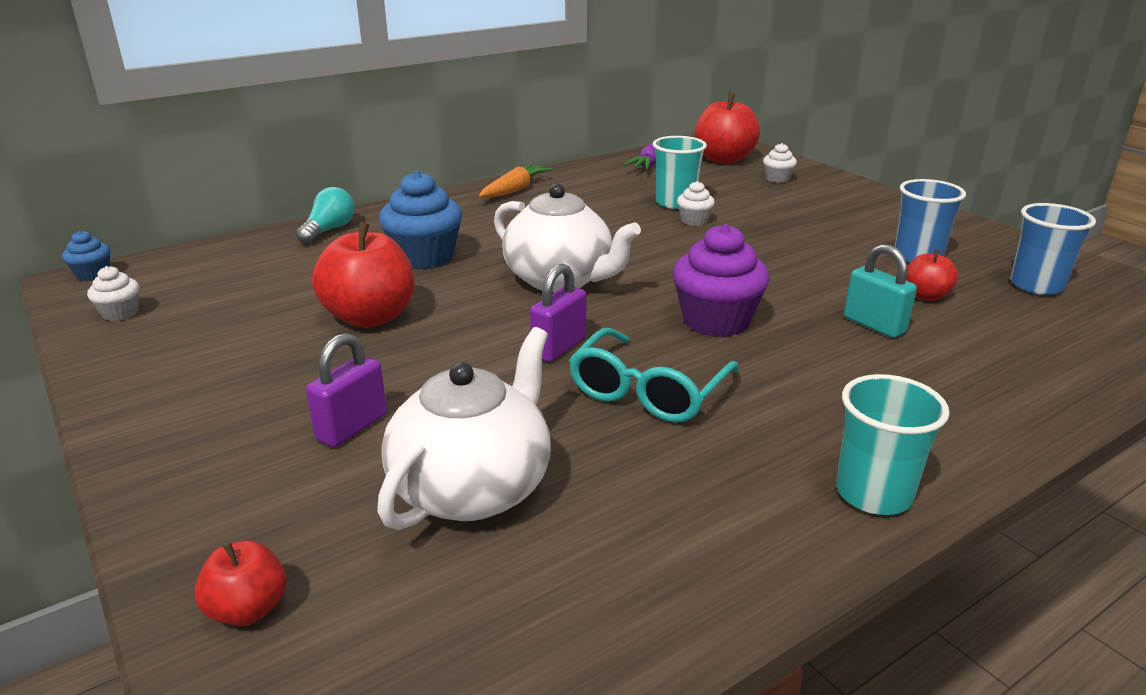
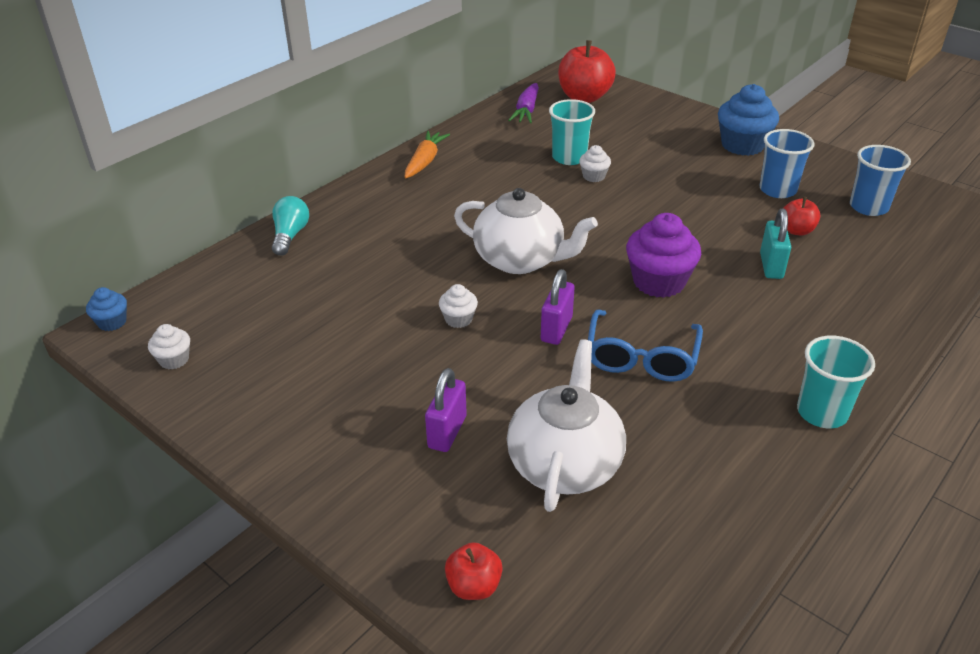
camera: 15 degrees left, 10 degrees up
(370, 317) = (391, 326): red apple -> none
(424, 257) = (395, 253): blue cupcake -> blue cupcake (742, 145)
(649, 390) = (641, 356): turquoise glasses -> blue glasses
(777, 179) = (639, 116): white cupcake -> white cupcake (458, 319)
(874, 325) = (771, 266): turquoise padlock -> turquoise padlock turned 60 degrees clockwise

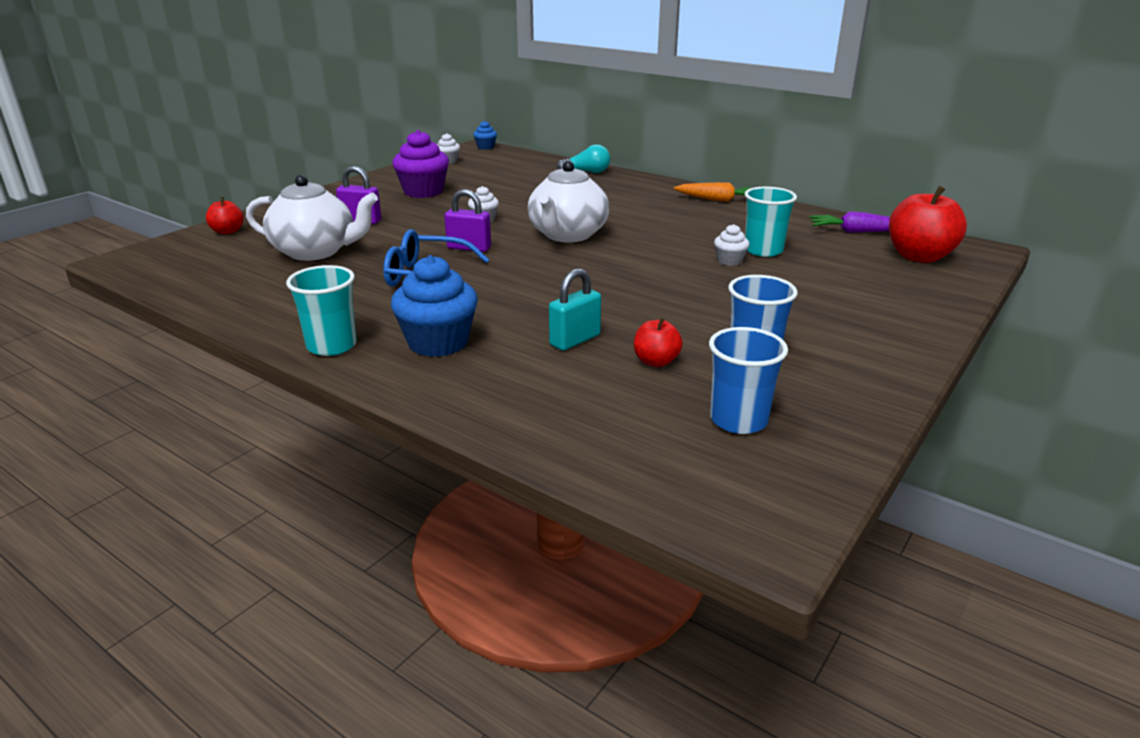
camera: 85 degrees right, 10 degrees down
(659, 282) = (539, 285): purple cupcake -> purple cupcake (423, 192)
(742, 145) = (866, 342): blue cupcake -> blue cupcake (438, 342)
(771, 266) = (575, 340): turquoise padlock -> turquoise padlock turned 45 degrees counterclockwise

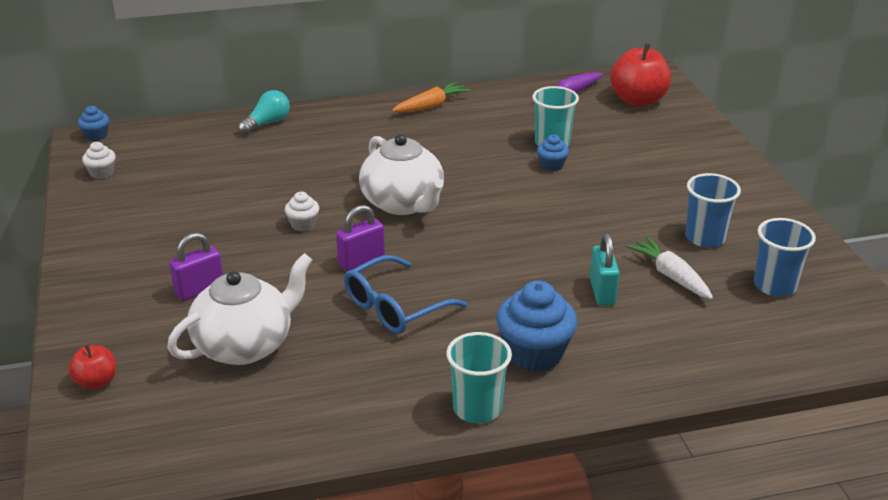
camera: 50 degrees left, 5 degrees up
(423, 192) = (173, 224): purple cupcake -> none
(656, 361) = (670, 276): red apple -> white carrot
(729, 261) = (551, 165): white cupcake -> blue cupcake

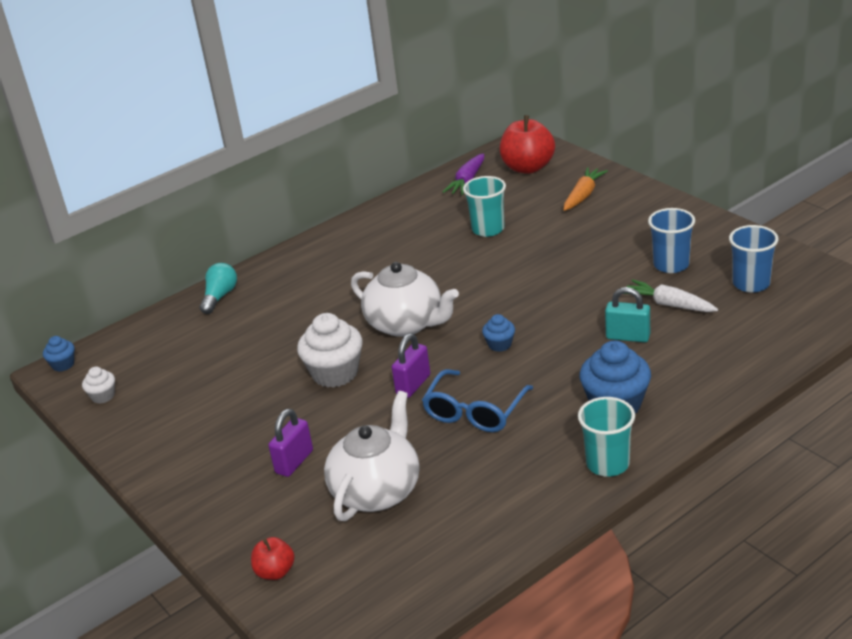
camera: 20 degrees left, 0 degrees up
(303, 224) = (335, 373): white cupcake -> white cupcake, size x1.97
(431, 106) = (356, 231): orange carrot -> orange carrot (583, 195)
(551, 165) = (503, 248): blue cupcake -> blue cupcake (500, 344)
(602, 292) = (628, 337): turquoise padlock -> turquoise padlock turned 45 degrees counterclockwise

